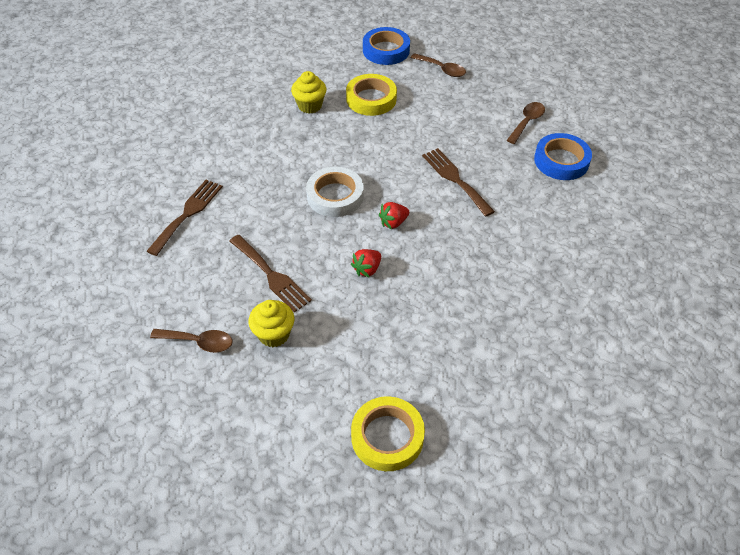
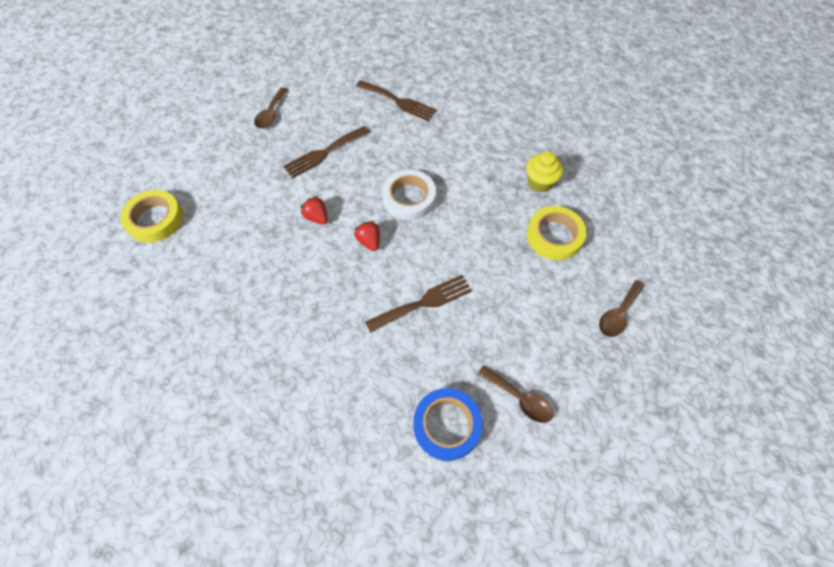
camera: 95 degrees right, 10 degrees up
(274, 334) = (266, 155): yellow cupcake -> none
(386, 50) = (648, 257): blue tape -> none

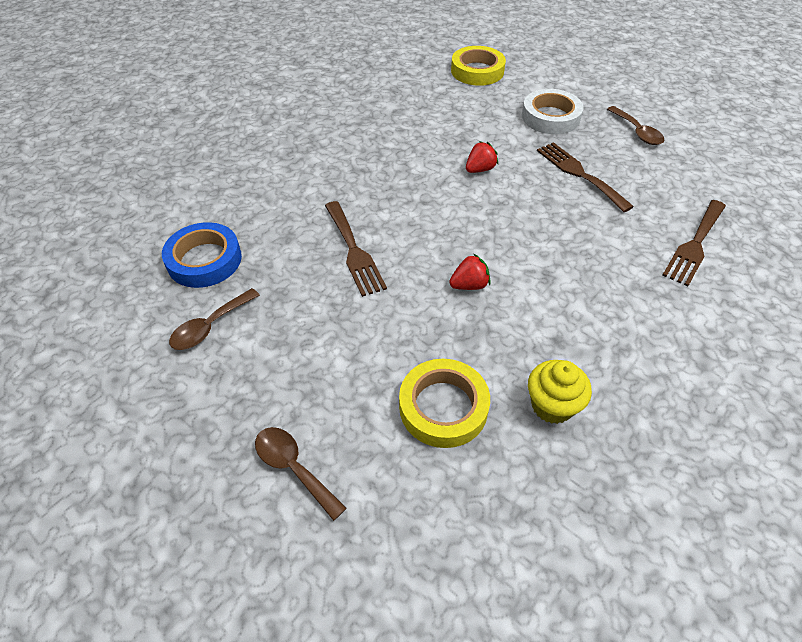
camera: 95 degrees right, 10 degrees down
(271, 114) = (637, 132): brown spoon -> brown spoon turned 135 degrees counterclockwise
(369, 241) = (444, 209): red strawberry -> red strawberry (469, 285)
(409, 198) = (511, 247): white tape -> white tape (550, 117)

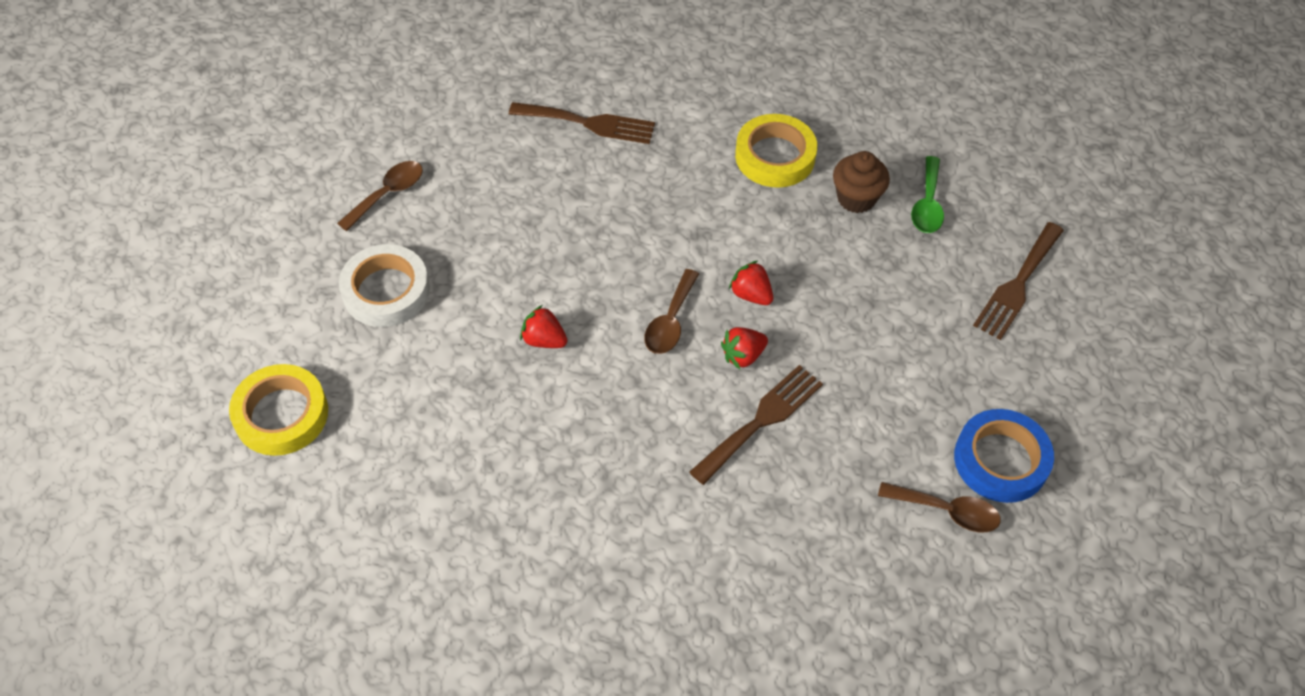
camera: 115 degrees left, 5 degrees up
(204, 260) = (864, 577): blue tape -> blue tape (1000, 460)
(293, 467) = (1034, 358): brown spoon -> brown spoon (670, 321)
(414, 260) = (743, 355): none -> red strawberry
(443, 407) = (907, 272): yellow tape -> yellow tape (775, 156)
(523, 469) = (927, 204): none -> green spoon
(552, 405) = (856, 198): yellow cupcake -> brown cupcake
(579, 174) = (507, 236): brown fork -> brown fork (1017, 284)

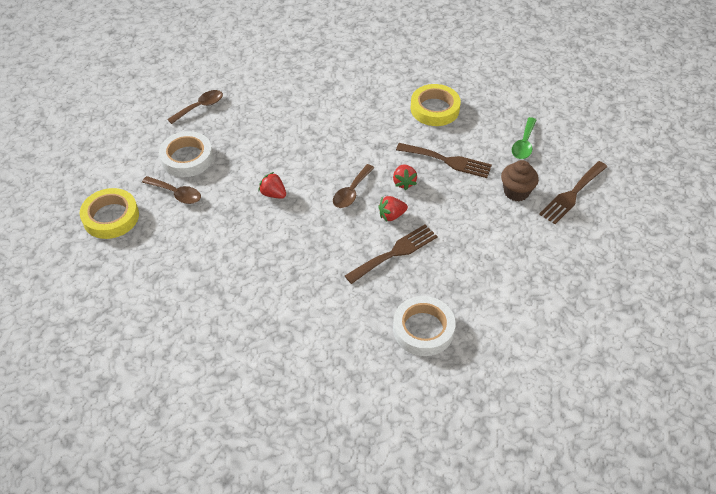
camera: 10 degrees right, 5 degrees down
(588, 123) = (326, 81): brown fork -> brown fork (447, 161)
(751, 294) = (404, 182): red strawberry -> red strawberry turned 150 degrees counterclockwise
(831, 548) = (423, 329): none -> white tape
(856, 198) = (480, 136): brown cupcake -> brown cupcake (516, 192)
(947, 511) = (501, 317): brown spoon -> brown spoon (176, 194)
(1000, 460) = (541, 292): blue tape -> none

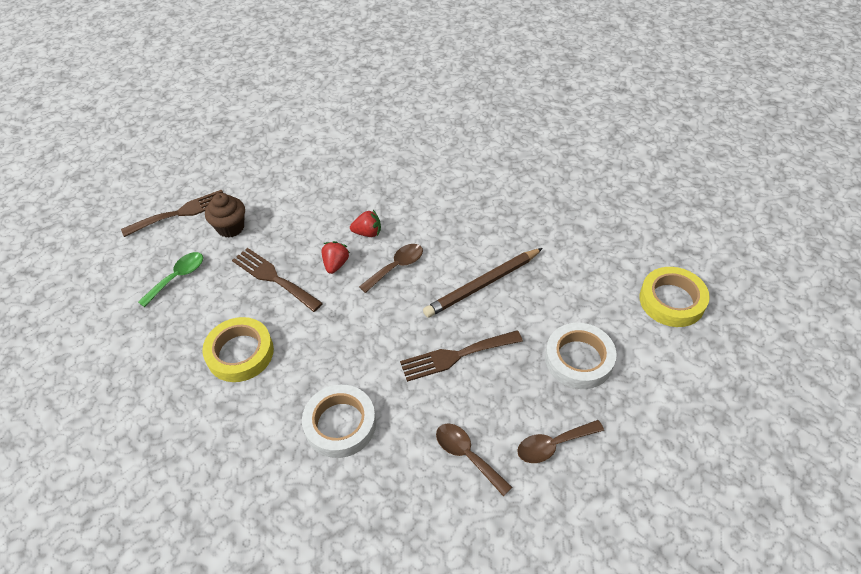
camera: 160 degrees left, 0 degrees up
(176, 194) = (594, 312): brown spoon -> brown spoon (467, 455)
(273, 194) = (482, 285): red strawberry -> brown pencil
(395, 252) = (383, 198): brown fork -> brown fork (456, 356)
(423, 329) = (391, 139): white tape -> white tape (340, 424)

